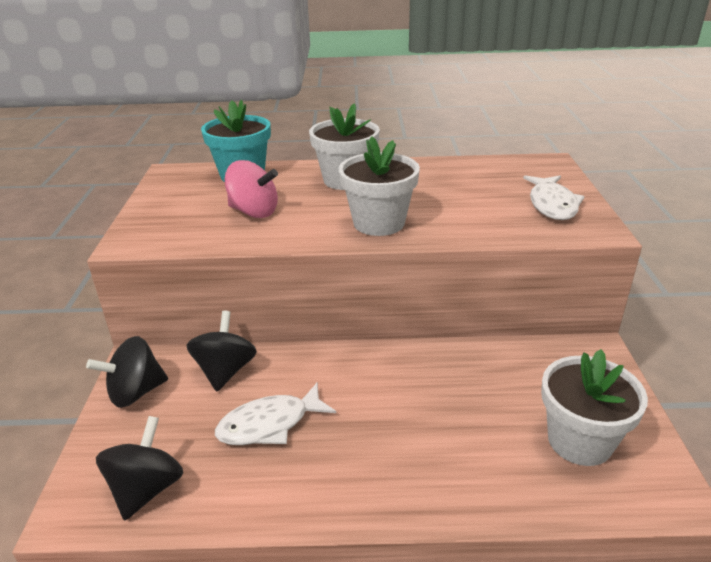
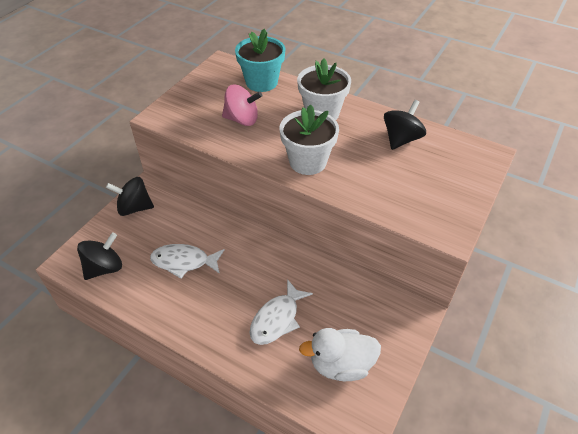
camera: 30 degrees right, 15 degrees up
(225, 371) = (186, 216): black spinning top -> black spinning top (401, 139)
(254, 212) = (242, 119): pink spinning top -> pink spinning top turned 45 degrees counterclockwise
(552, 204) = (442, 196): white fish -> white fish (277, 319)
(579, 441) = (341, 364): white flower pot -> white duck

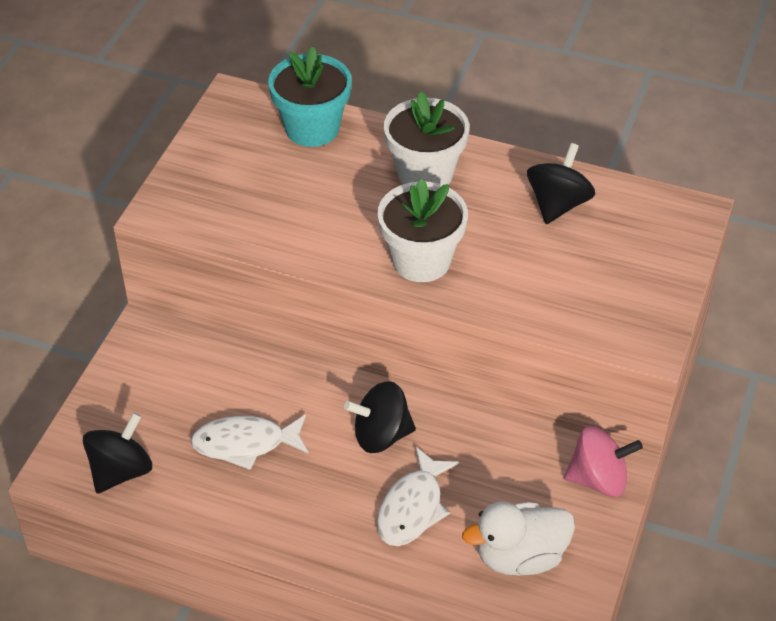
camera: 10 degrees left, 0 degrees up
(134, 208) = (135, 368): black spinning top -> black spinning top (381, 435)
(242, 119) = (299, 201): pink spinning top -> pink spinning top (598, 479)

